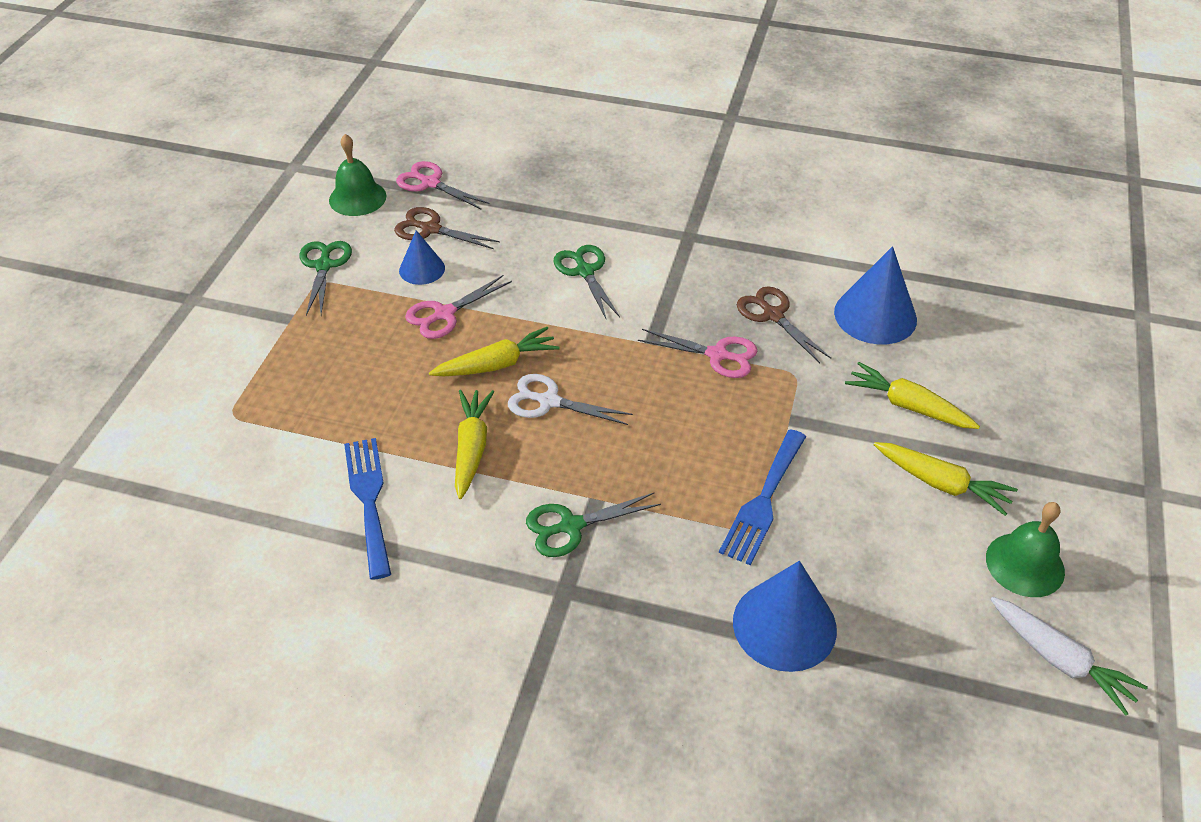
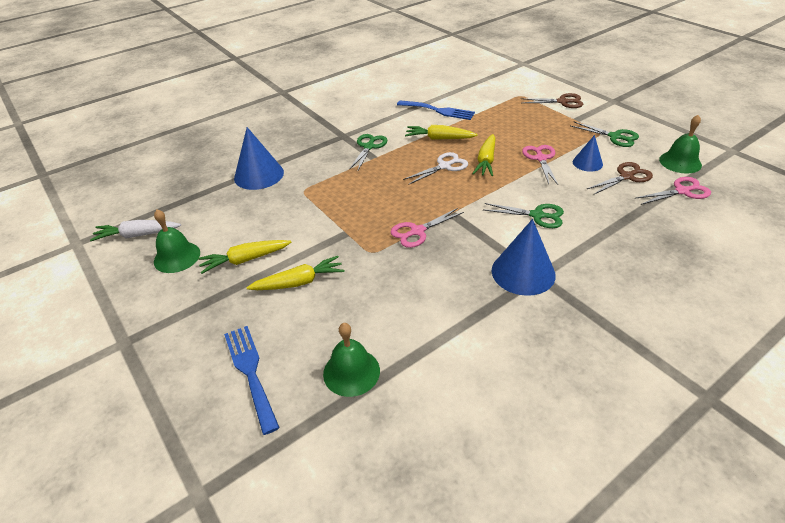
camera: 130 degrees right, 5 degrees down
(471, 448) = (439, 138): yellow carrot -> yellow carrot turned 150 degrees clockwise
(763, 501) = (314, 199): blue fork -> blue fork (250, 372)
(773, 315) = (425, 271): brown scissors -> brown scissors (562, 102)
(875, 315) = (376, 318): blue cone -> blue cone (523, 272)
(947, 297) = (351, 372): none -> green bell

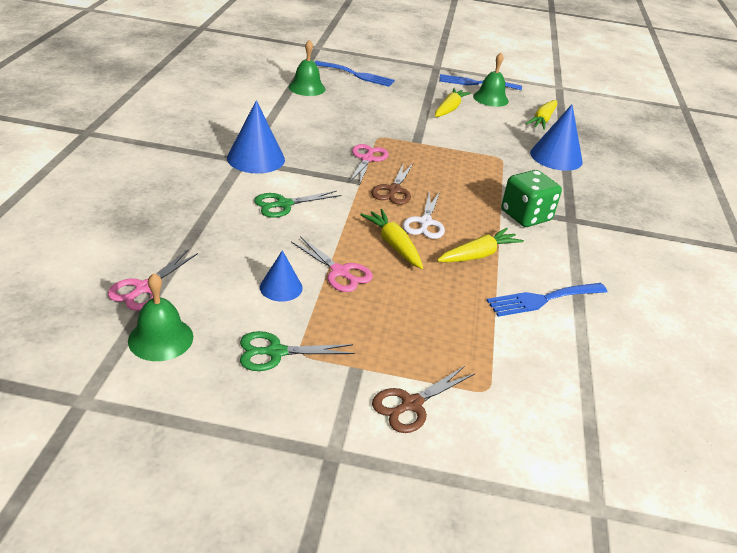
camera: 130 degrees right, 5 degrees down
(137, 235) = (538, 100): white carrot -> none
(143, 288) = (475, 83): none -> blue fork
(299, 282) = (397, 109): yellow carrot -> yellow carrot (542, 120)
(369, 147) = (526, 216): green scissors -> green dice
(626, 176) = (221, 285): brown scissors -> brown scissors (394, 190)

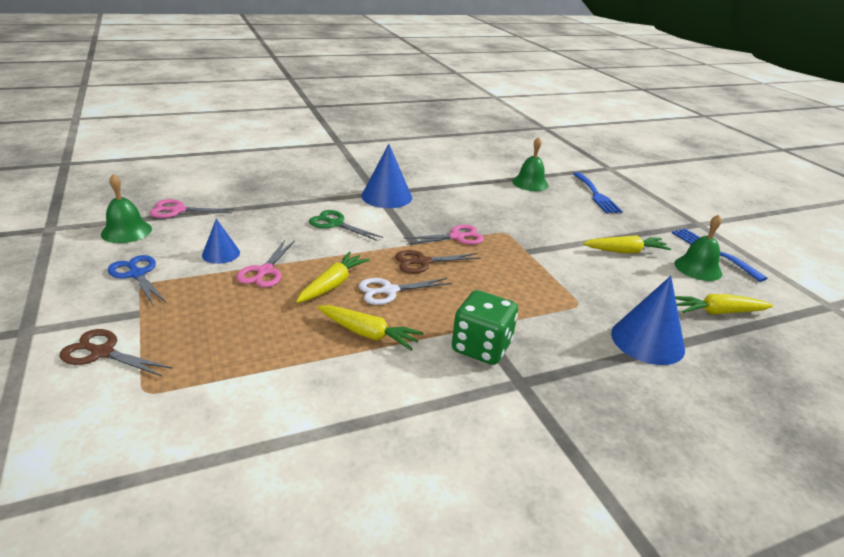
camera: 60 degrees right, 5 degrees down
(276, 352) = (137, 274): green scissors -> blue scissors
(542, 299) = (328, 395): blue fork -> none

